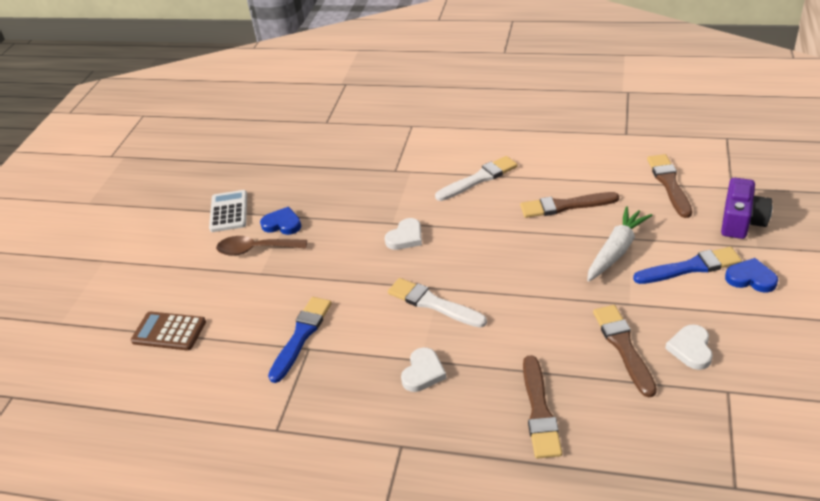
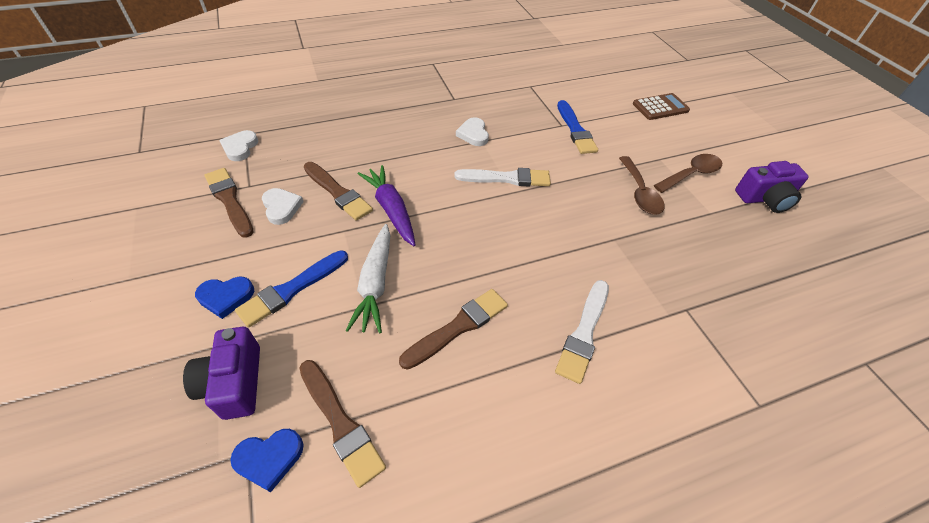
camera: 140 degrees right, 10 degrees up
(229, 212) = (765, 198): white calculator -> purple camera
(282, 224) = (704, 203): blue heart -> blue heart (269, 458)
(324, 249) = (640, 193): none -> brown spoon
(405, 237) = (586, 228): white heart -> white heart (240, 148)
(539, 411) = (382, 136): brown brush -> brown brush (230, 200)
(573, 309) = (391, 210): none -> purple carrot

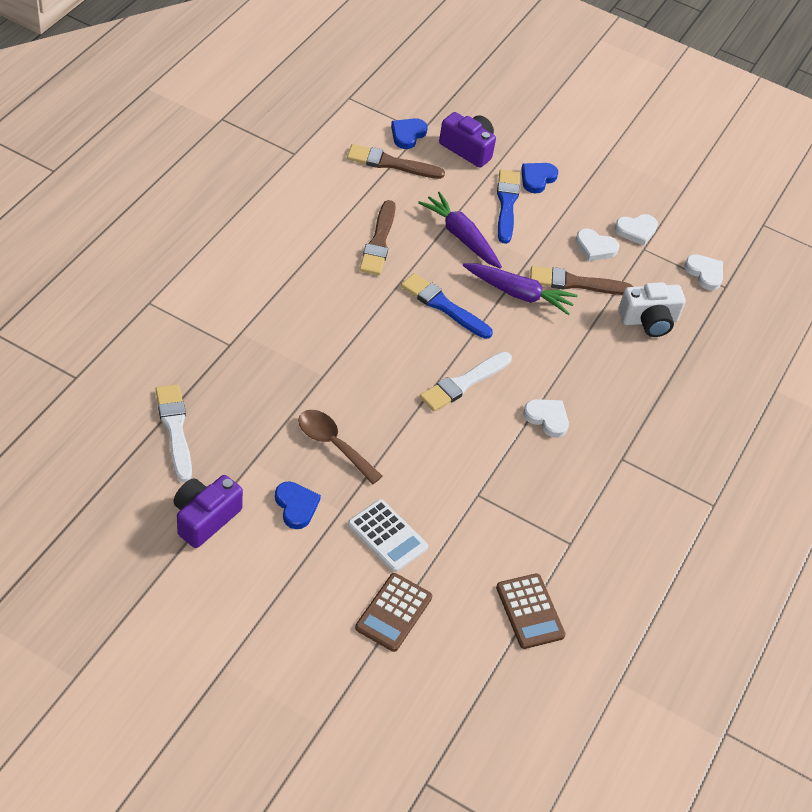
camera: 135 degrees right, 0 degrees up
(230, 200) = (636, 230): brown brush -> white heart
(327, 144) = (649, 320): none -> white camera
(375, 284) = (461, 236): white carrot -> purple carrot
(575, 130) = (458, 496): blue brush -> blue brush (444, 306)
(582, 77) = (530, 611): none -> brown calculator
(584, 332) = (293, 284): white brush -> white brush (175, 429)
(638, 134) = (387, 536): none -> white calculator
(691, 174) = (296, 506): brown spoon -> blue heart

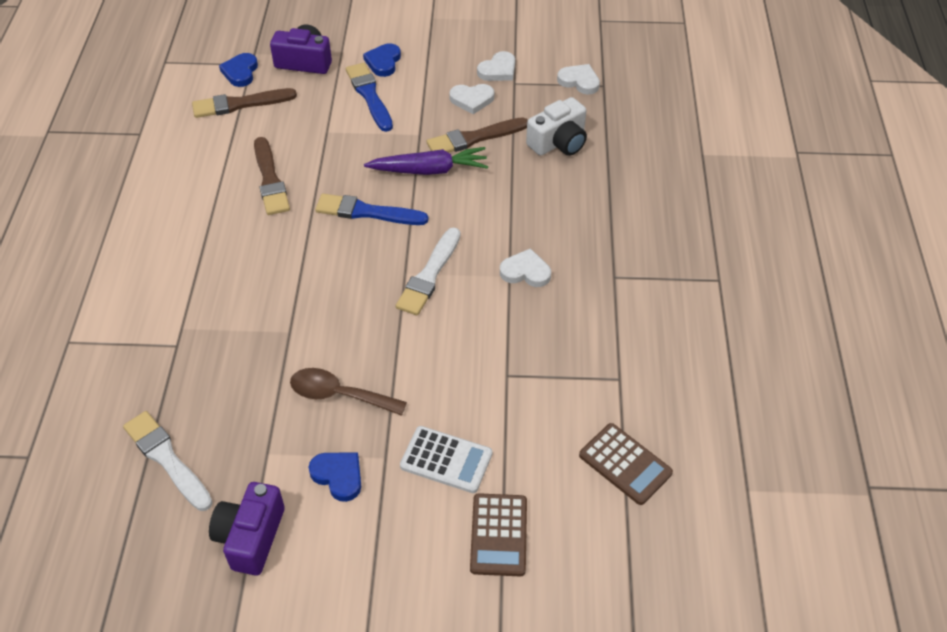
camera: 20 degrees left, 0 degrees up
(461, 236) = (345, 142): purple carrot -> none

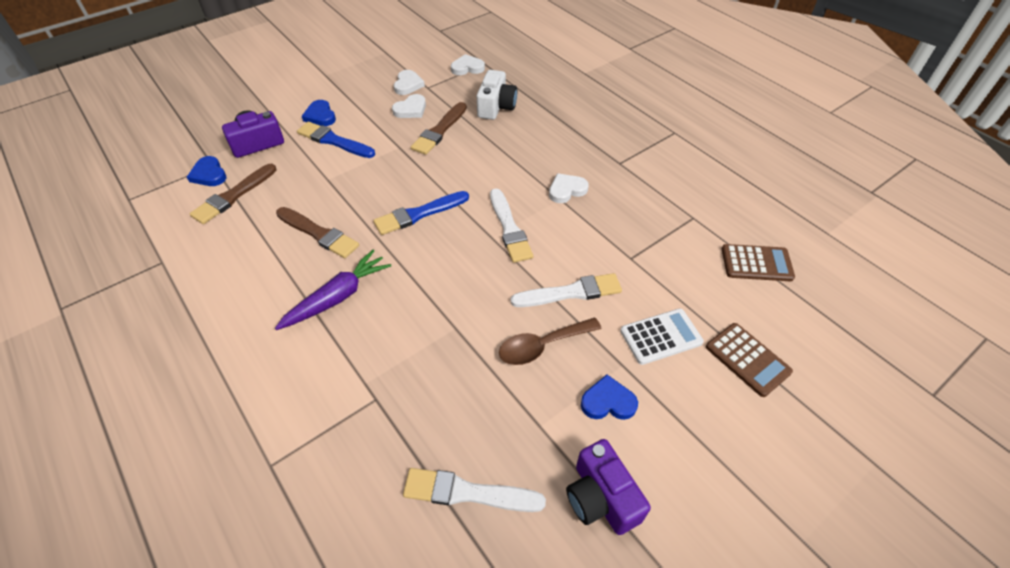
camera: 40 degrees left, 0 degrees up
(414, 368) = (570, 292): none -> white brush
(429, 170) = (432, 165): purple carrot -> purple carrot (338, 297)

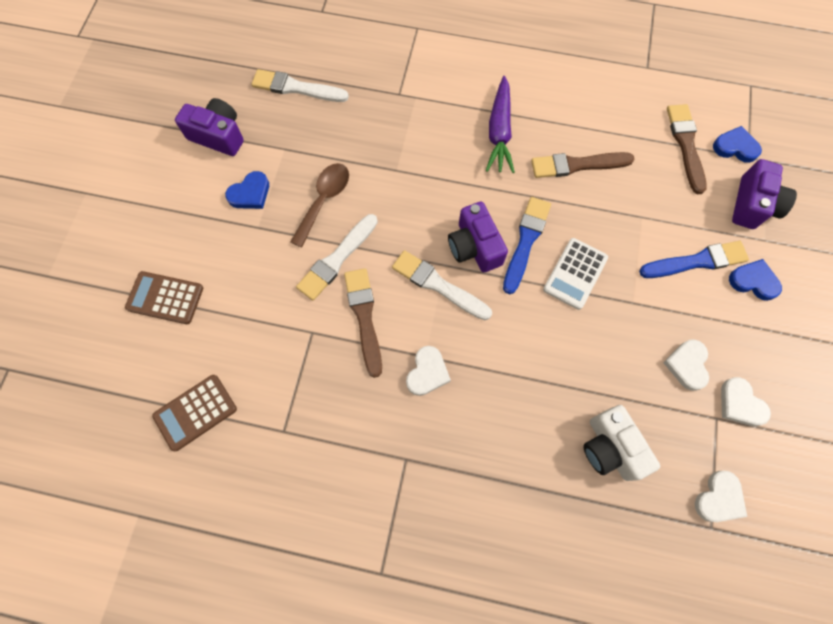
camera: 140 degrees right, 20 degrees up
(439, 130) = (623, 357): brown brush -> brown brush (364, 317)
(457, 233) = (474, 247): none -> purple camera
(468, 492) = (296, 88): white brush -> white brush turned 135 degrees counterclockwise
(661, 337) = (242, 270): white calculator -> white calculator (575, 274)

